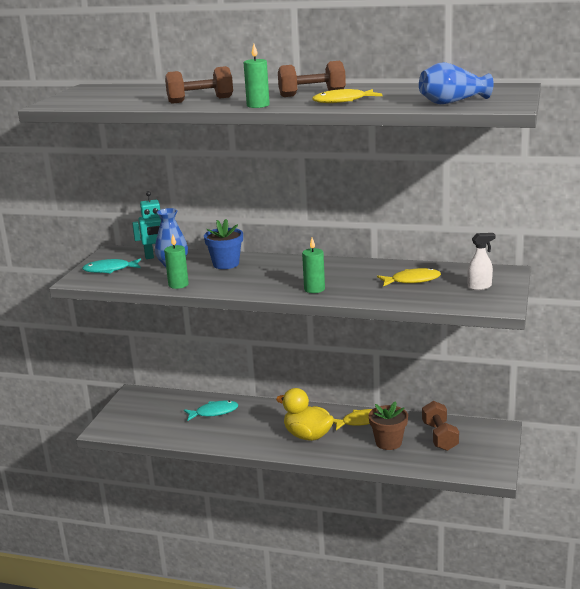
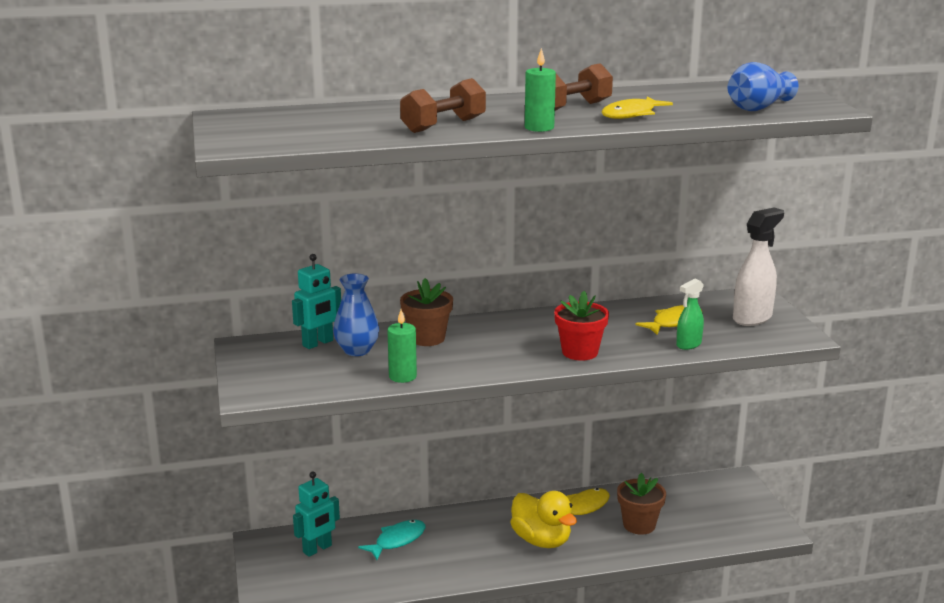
camera: 30 degrees left, 0 degrees up
(110, 270) = (277, 372): turquoise fish -> none
(161, 406) = (317, 549): none -> turquoise robot
(226, 264) = (427, 338): blue flower pot -> brown flower pot
(307, 436) = (541, 540): yellow duck -> yellow duck turned 135 degrees counterclockwise
(314, 289) = (580, 352): green candle -> red flower pot
(401, 297) = (688, 345): none -> green spray bottle
(439, 436) = (685, 504): brown dumbbell -> none
(479, 287) = (752, 318): white spray bottle -> white spray bottle, size x1.69

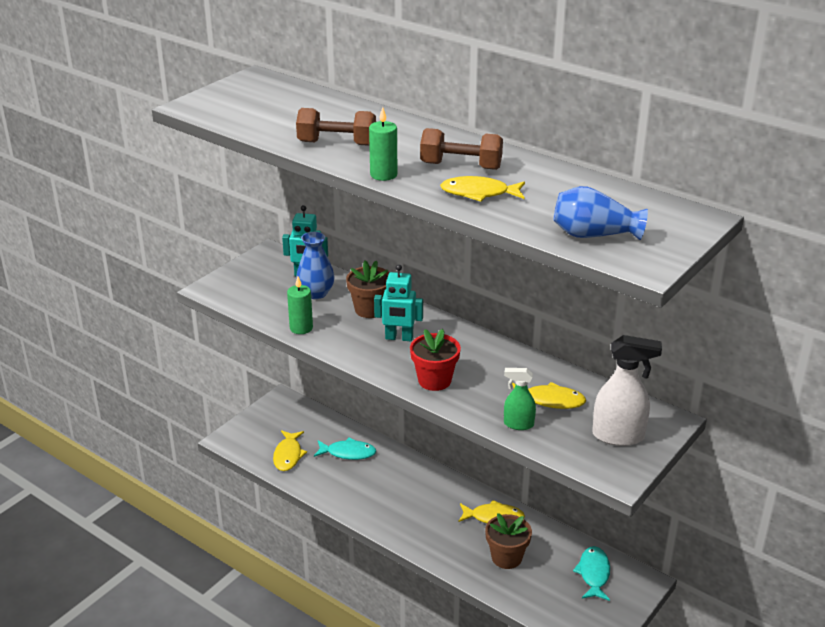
camera: 50 degrees right, 10 degrees up
(317, 549) = (300, 426): turquoise robot -> turquoise robot (399, 338)
(349, 576) = (288, 455): none -> yellow fish
(541, 540) = (426, 518): yellow duck -> none
(704, 495) = (593, 573): none -> turquoise fish

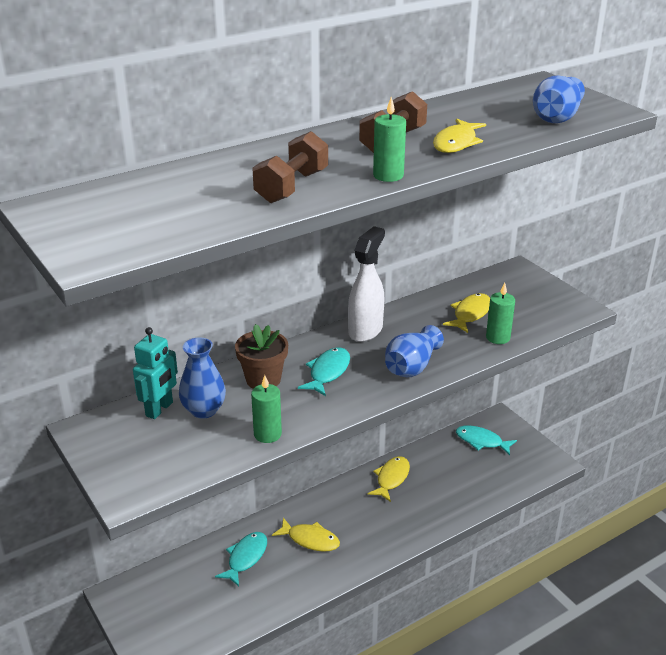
camera: 70 degrees left, 0 degrees up
(288, 455) = (220, 610): yellow fish -> yellow fish (310, 539)
(399, 338) = (328, 372): turquoise robot -> turquoise fish
(434, 380) = (412, 367): red flower pot -> blue vase
(506, 557) = (444, 485): brown flower pot -> none
(518, 424) = (498, 337): green spray bottle -> green candle
(619, 436) = (531, 295): white spray bottle -> white spray bottle (366, 330)

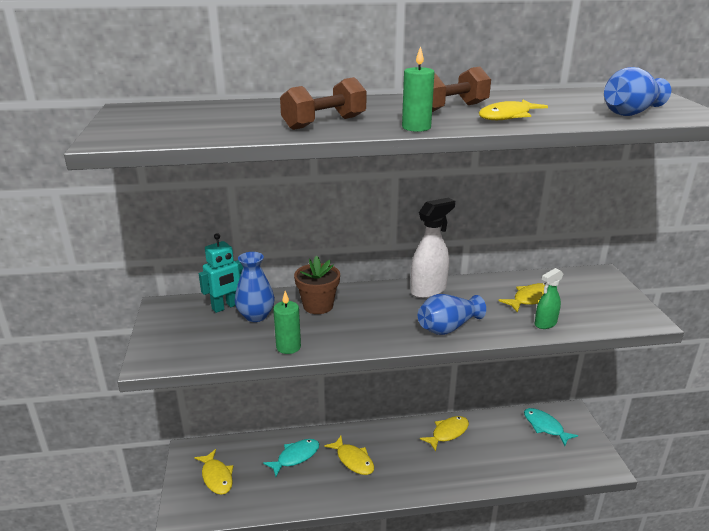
camera: 25 degrees right, 5 degrees down
(169, 610) = (216, 477): none -> yellow fish
(328, 372) = (373, 313): turquoise fish -> none
(498, 337) = (545, 324): green candle -> green spray bottle

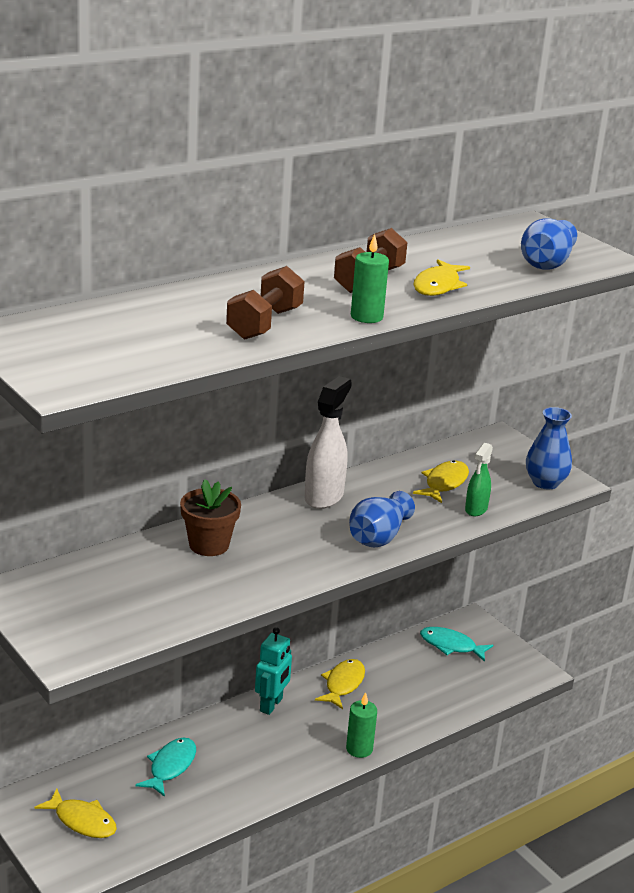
camera: 30 degrees left, 0 degrees up
(225, 307) = (92, 572): turquoise robot -> turquoise robot (271, 705)
(256, 316) = (143, 574): blue vase -> blue vase (545, 483)
(288, 347) = (218, 601): green candle -> green candle (359, 749)
(353, 460) = (247, 748): yellow fish -> none

